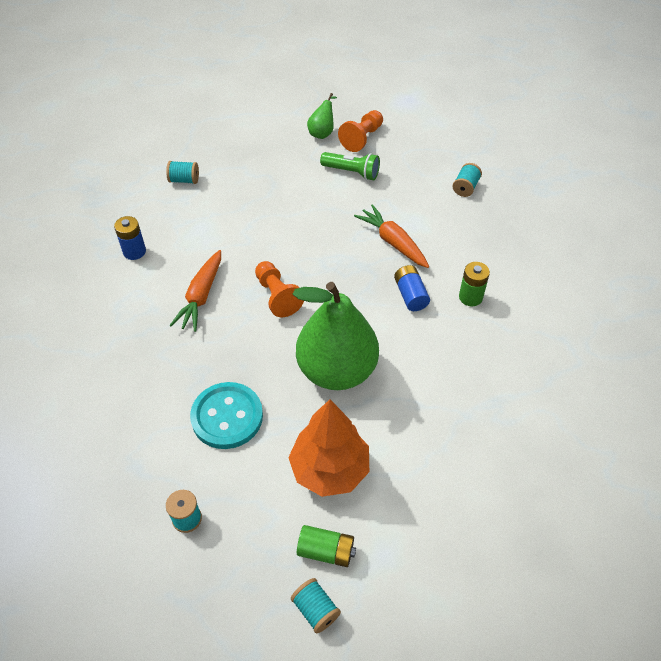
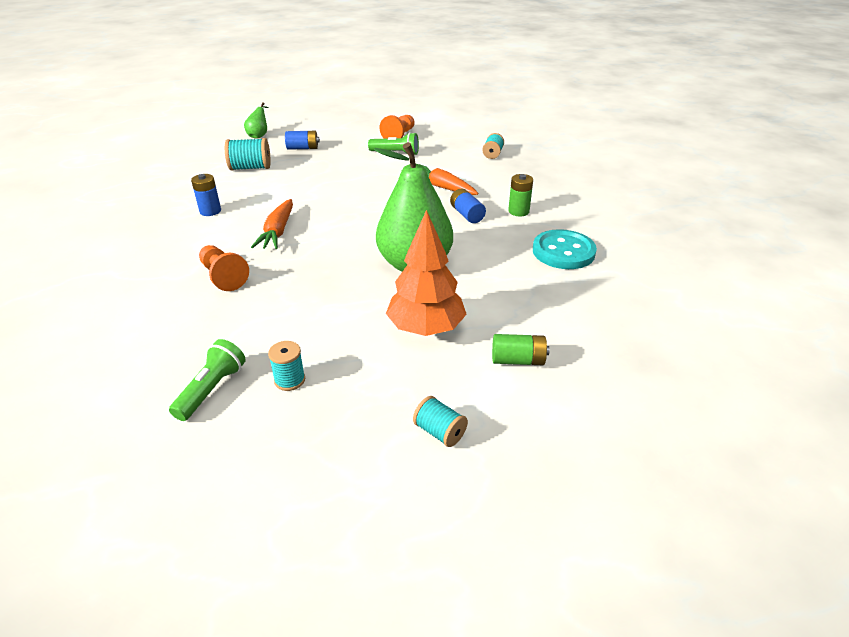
camera: 10 degrees left, 15 degrees down
(114, 518) = (212, 389): none -> green flashlight
(184, 180) = (250, 168): turquoise spool -> turquoise spool, size x1.58
(227, 417) = (317, 304): turquoise button -> turquoise button (563, 252)
(246, 150) = (303, 148): none -> blue battery
(277, 296) = (348, 225): orange pawn -> orange pawn (223, 277)
(322, 132) = (365, 135): green pear -> green pear (259, 135)
(326, 551) = (438, 386): green battery -> green battery (518, 360)

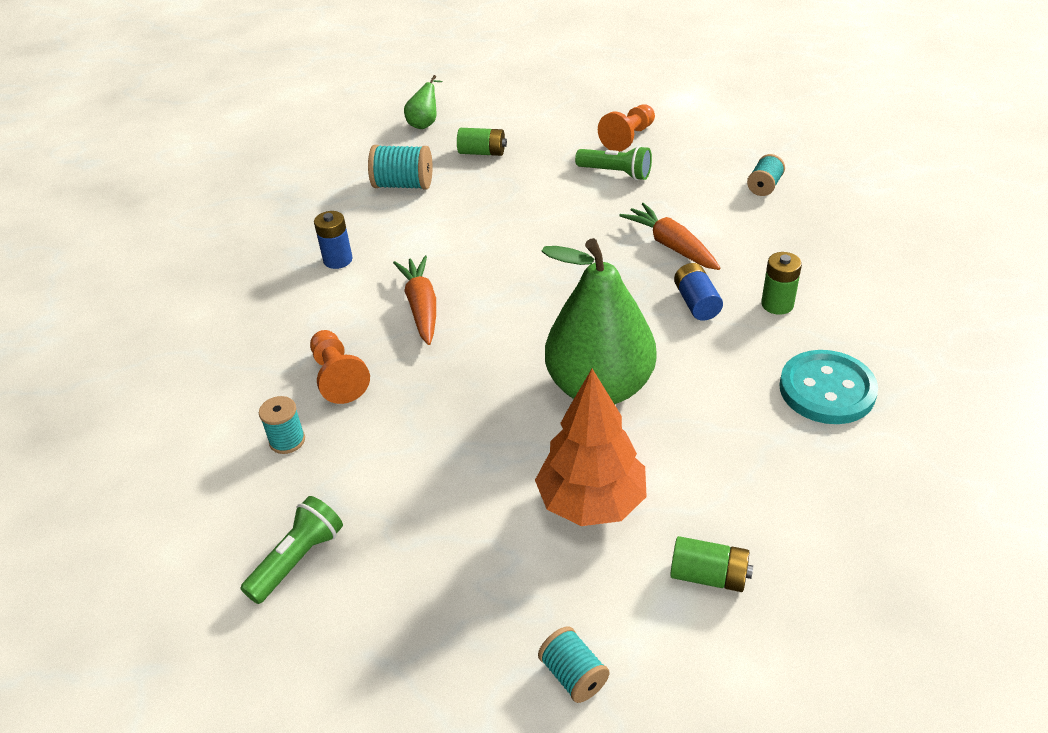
camera: 15 degrees right, 5 degrees up
(278, 232) = (421, 307): orange carrot -> orange carrot turned 150 degrees clockwise
(290, 380) = (396, 560): turquoise spool -> turquoise spool (287, 441)
(303, 148) = (482, 152): blue battery -> green battery

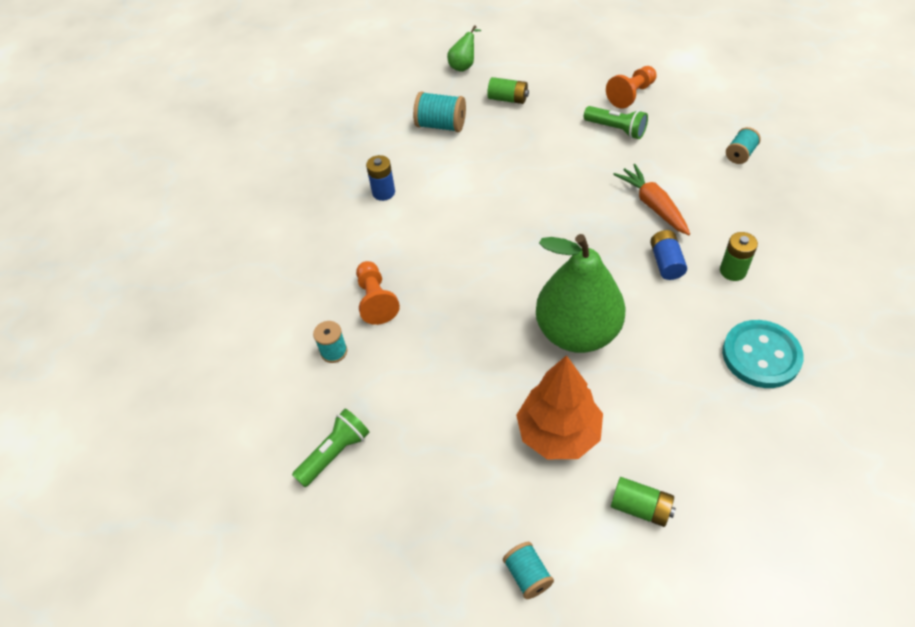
camera: 10 degrees right, 10 degrees up
(421, 307) = (445, 243): orange carrot -> none

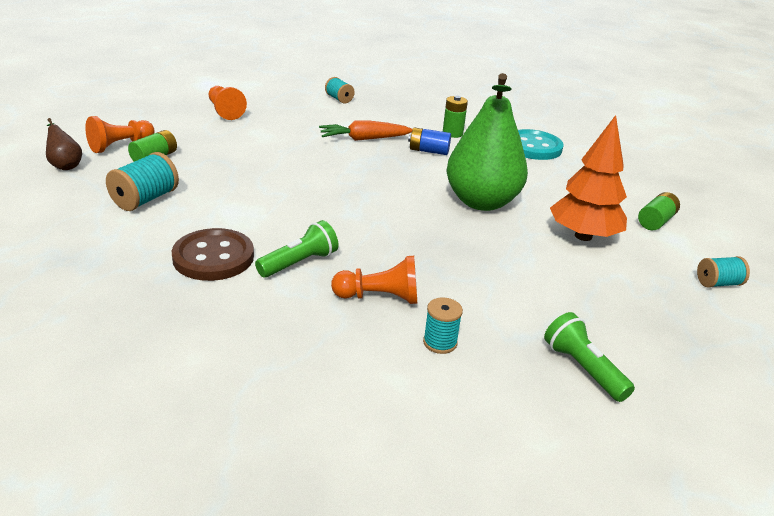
camera: 80 degrees left, 20 degrees down
(383, 192) = (213, 257): blue battery -> brown button
(464, 66) = (65, 165): green pear -> brown pear
(514, 73) = (120, 145): none -> orange pawn
(616, 129) = (260, 127): green flashlight -> green flashlight (299, 263)

